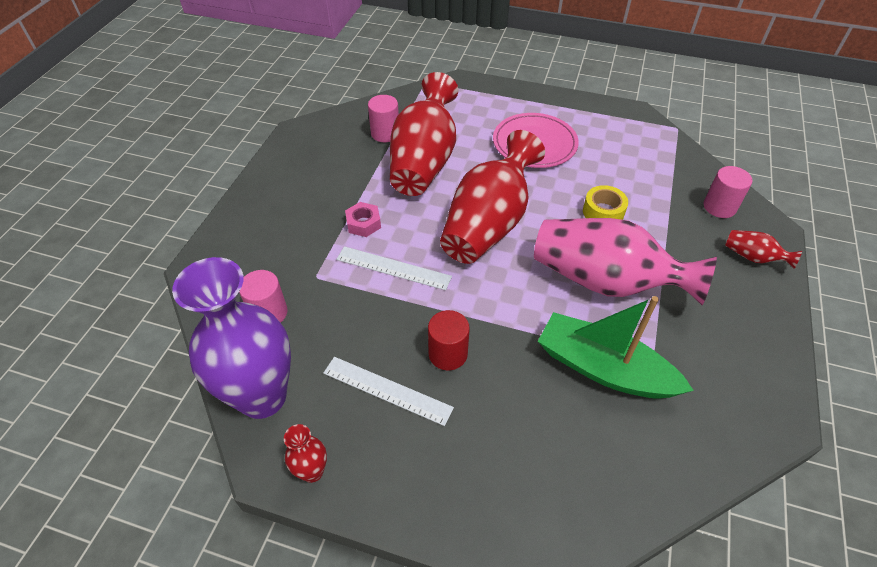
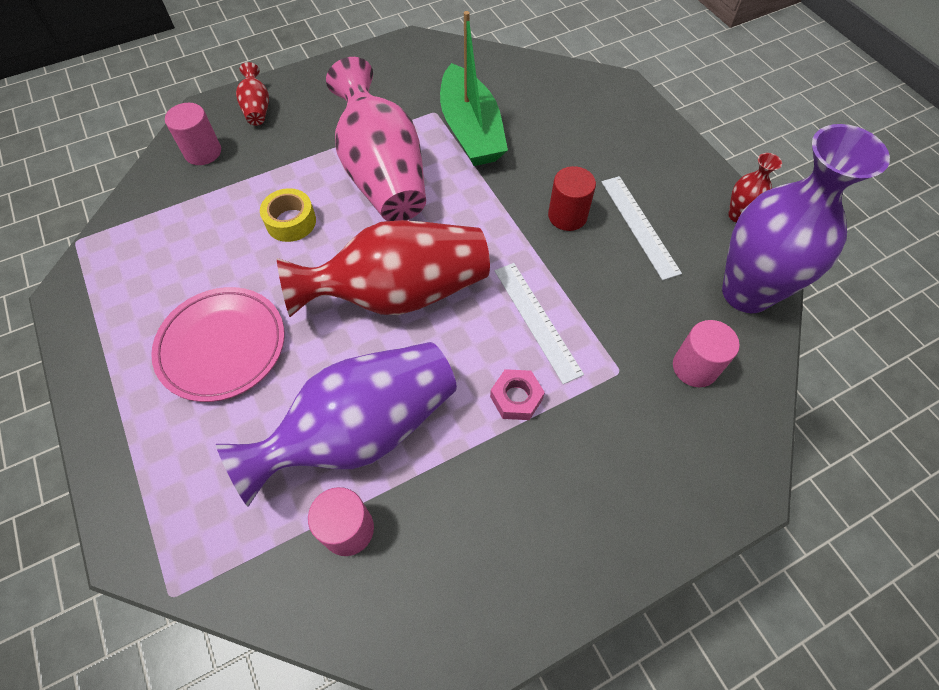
camera: 135 degrees left, 10 degrees up
(424, 161) = (360, 431): red vase -> purple vase

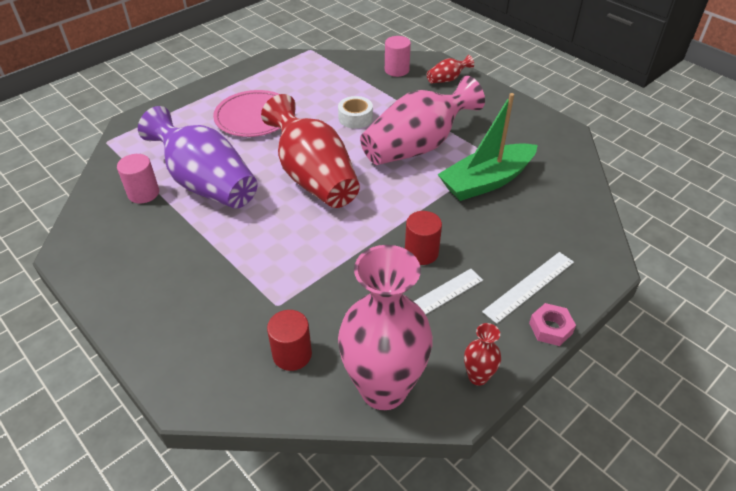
camera: 75 degrees right, 15 degrees down
(291, 222) = (355, 118): yellow tape -> white tape
(516, 398) = (243, 250): pink nut -> pink nut (550, 328)
(536, 320) = (311, 250): white ruler -> white ruler (529, 286)
(694, 367) = (292, 354): pink cylinder -> red cylinder
(746, 292) = (383, 389): purple vase -> pink vase

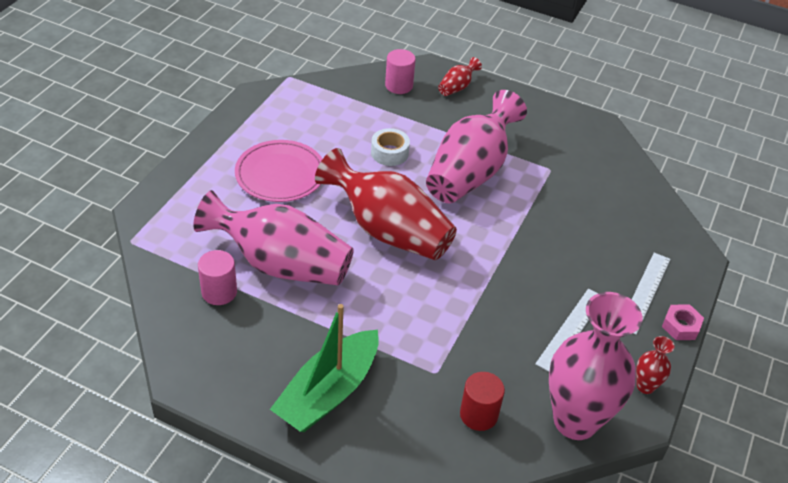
camera: 25 degrees left, 0 degrees up
(206, 184) = (281, 264): purple vase -> pink vase
(421, 252) = (536, 284): red cylinder -> none
(486, 181) = (555, 196): green boat -> green boat (328, 392)

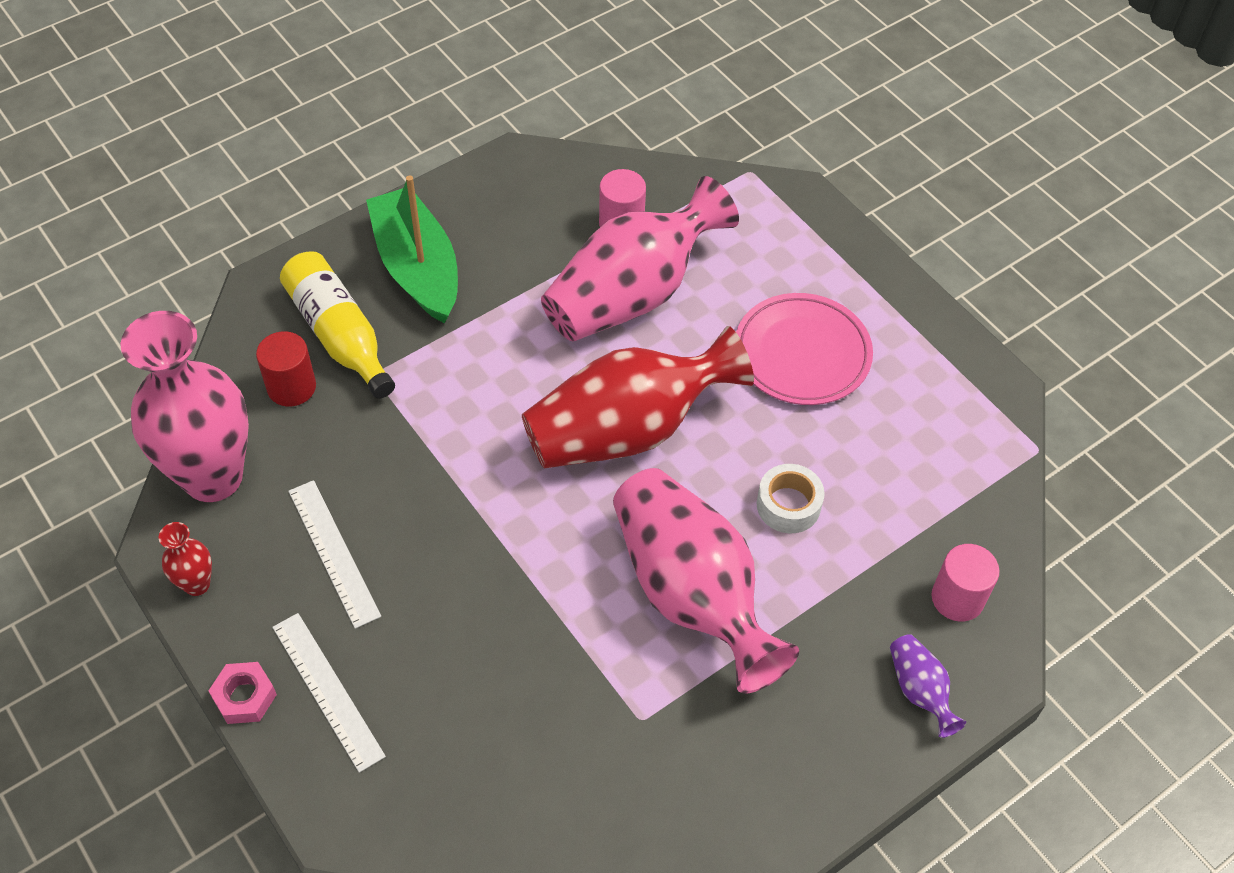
camera: 120 degrees right, 10 degrees up
(417, 409) = (339, 335): none -> yellow bottle
(457, 87) = (919, 690): red vase -> purple vase

